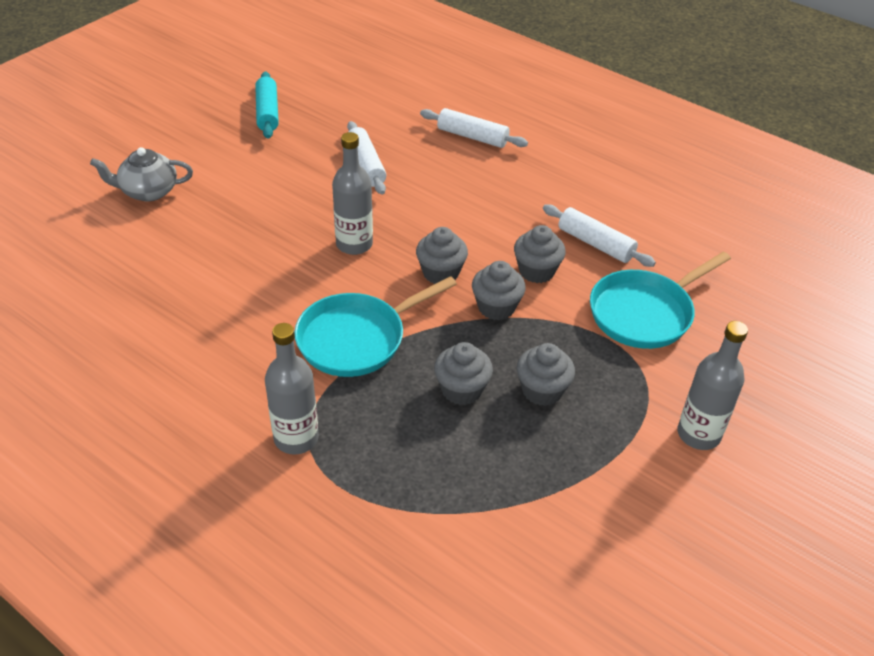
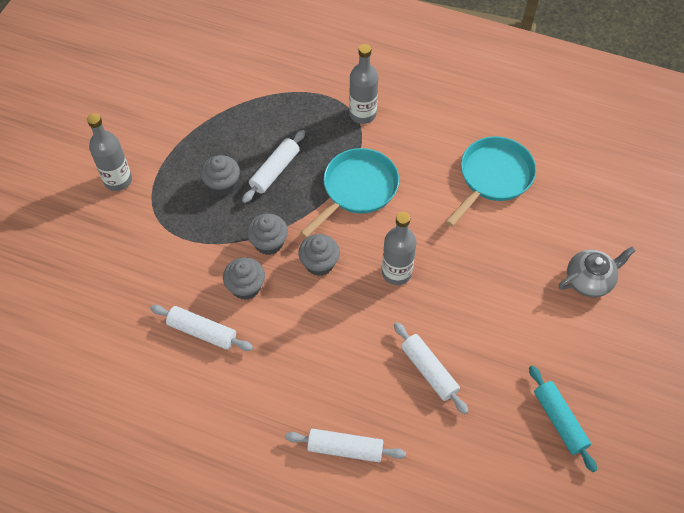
camera: 165 degrees right, 15 degrees up
(461, 390) = (274, 171): grey cupcake -> white rolling pin
(645, 313) = (156, 269): turquoise pan -> turquoise pan (493, 177)

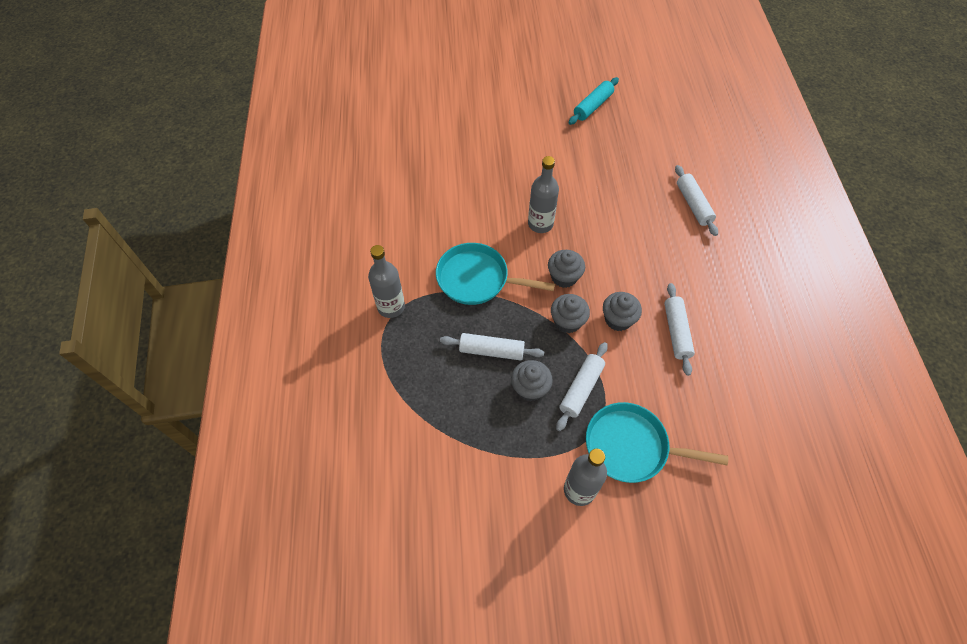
camera: 115 degrees left, 0 degrees up
(429, 371) = (606, 179): white rolling pin -> white rolling pin (581, 389)
(493, 177) = (416, 192): turquoise pan -> turquoise pan (631, 447)
(589, 280) = (478, 116): grey teapot -> none

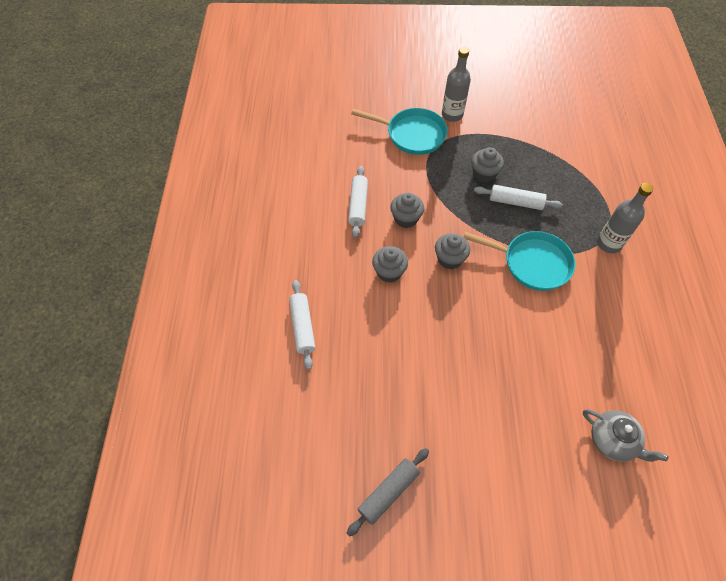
camera: 175 degrees left, 0 degrees up
(424, 144) = (613, 441): none -> grey teapot
(540, 224) = (469, 316): grey bottle -> none
(567, 321) = (450, 220): grey cupcake -> grey cupcake (389, 272)
(581, 389) = (444, 171): white rolling pin -> none
(593, 106) = (388, 492): turquoise rolling pin -> grey rolling pin

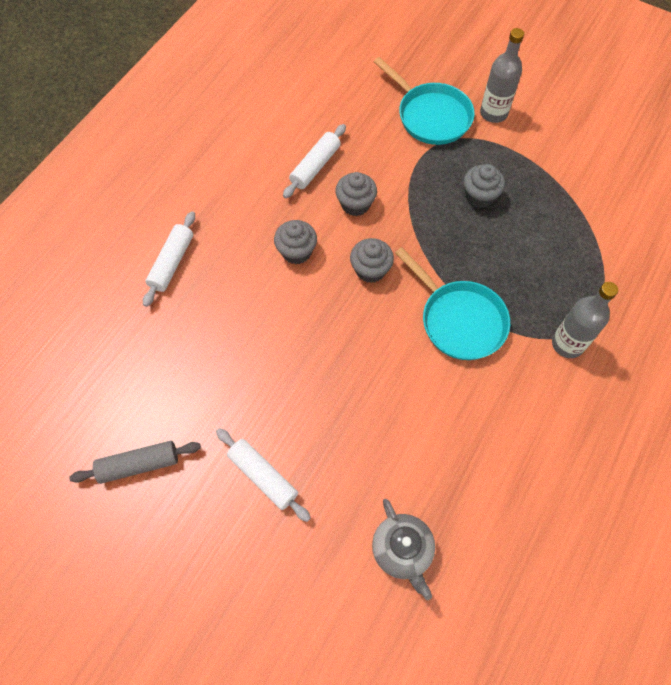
camera: 30 degrees right, 5 degrees up
(515, 202) = (492, 244): white rolling pin -> white rolling pin (263, 476)

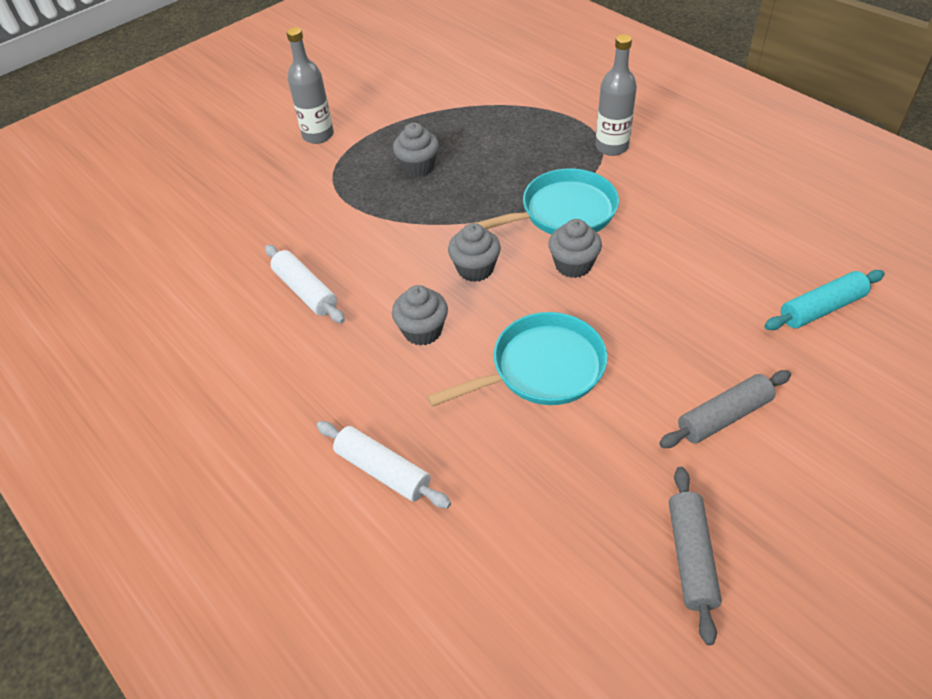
camera: 70 degrees left, 15 degrees down
(263, 476) = (723, 416): white rolling pin -> grey rolling pin
(355, 204) = (380, 265): grey cupcake -> grey cupcake (573, 265)
(402, 550) = (821, 308): grey teapot -> turquoise rolling pin
(430, 115) = (292, 181): turquoise pan -> turquoise pan (541, 369)

